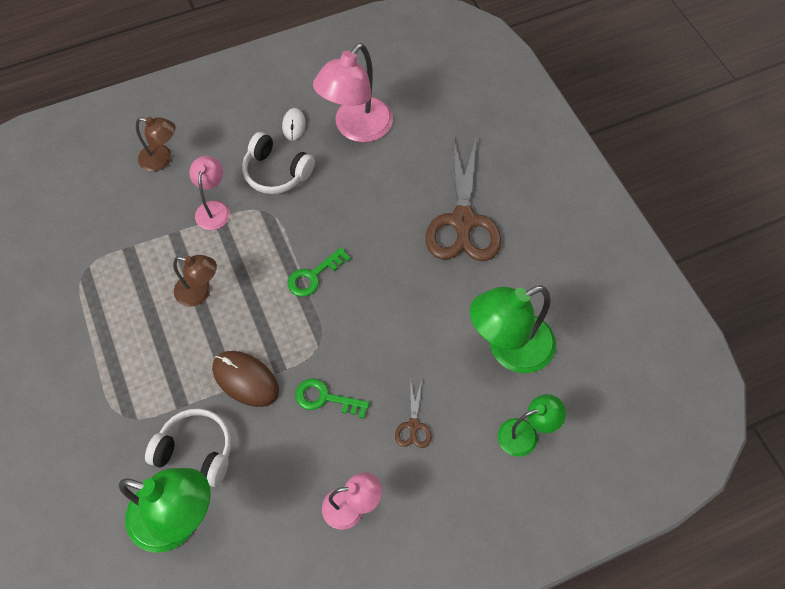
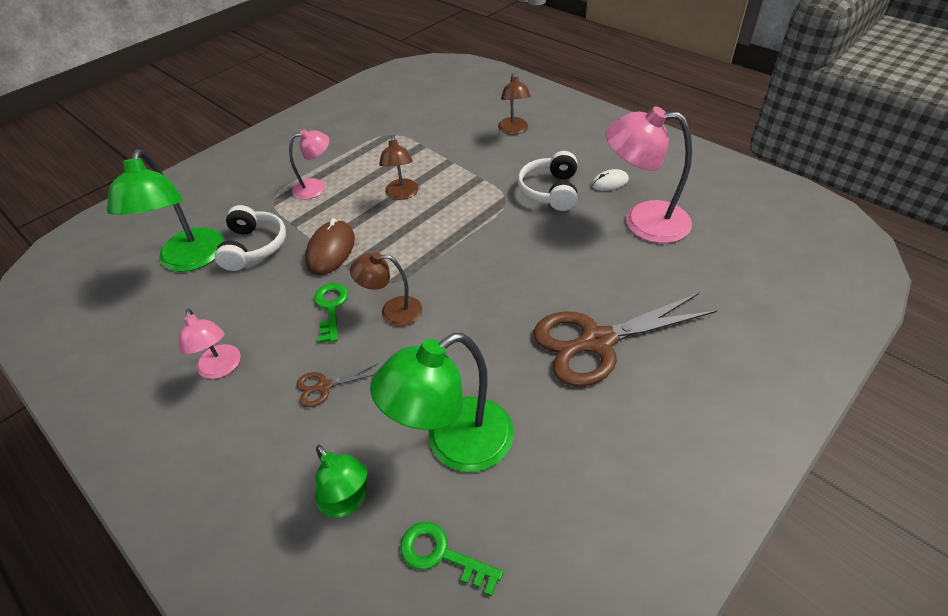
camera: 70 degrees right, 15 degrees down
(213, 208) = (487, 171): pink lamp -> pink lamp (316, 187)
(313, 276) = (457, 253): green key -> green key (442, 555)
(357, 350) = (392, 311): none -> brown lamp
(509, 349) = (454, 444): green lamp -> green lamp turned 75 degrees counterclockwise

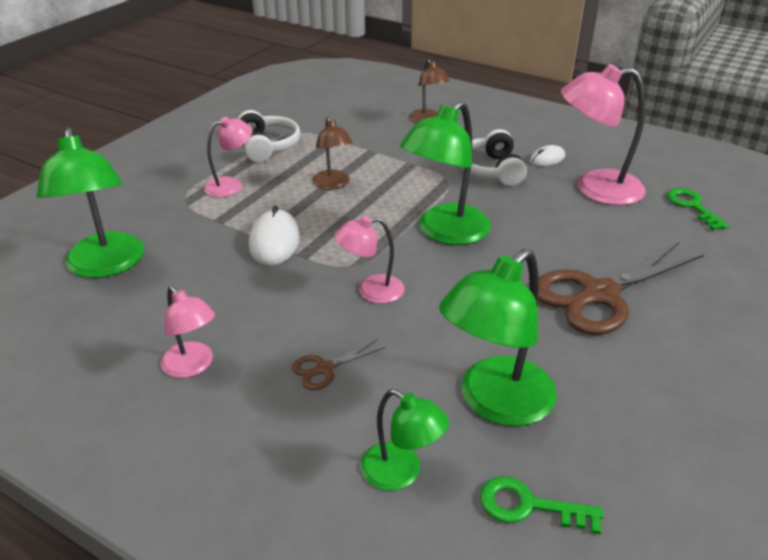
camera: 15 degrees left, 10 degrees down
(254, 247) = (181, 246): white headphones -> white headphones (267, 146)
(331, 250) = (274, 241): brown mouse -> white mouse
(331, 308) = (299, 294): green key -> green key (692, 206)
(392, 311) = (371, 291): brown lamp -> pink lamp
(481, 256) = (445, 232): none -> green lamp

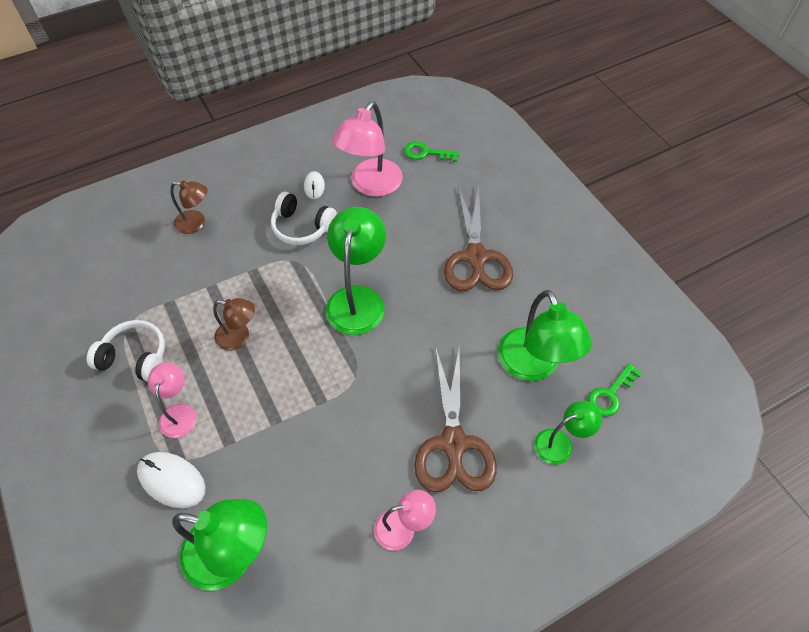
camera: 60 degrees left, 20 degrees up
(274, 241) = (289, 414): white mouse -> white mouse (172, 480)
(324, 369) = (453, 444): brown scissors -> brown scissors, size x2.31
(371, 291) = (392, 378): pink lamp -> none
(445, 232) = (357, 299): green lamp -> green lamp turned 150 degrees counterclockwise

